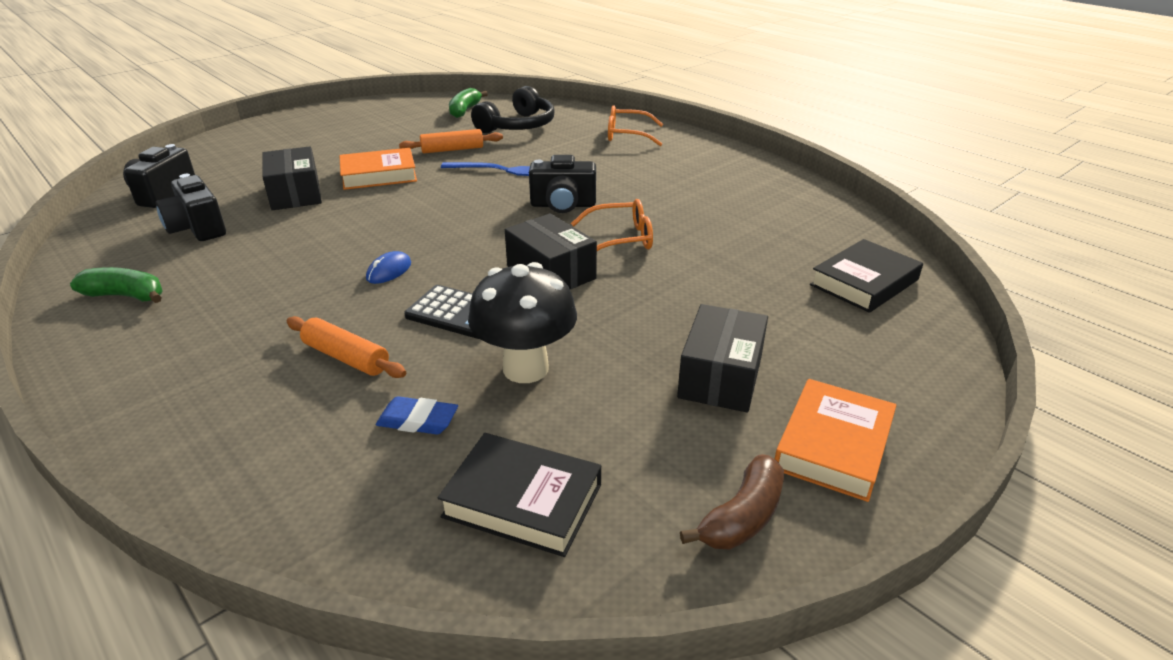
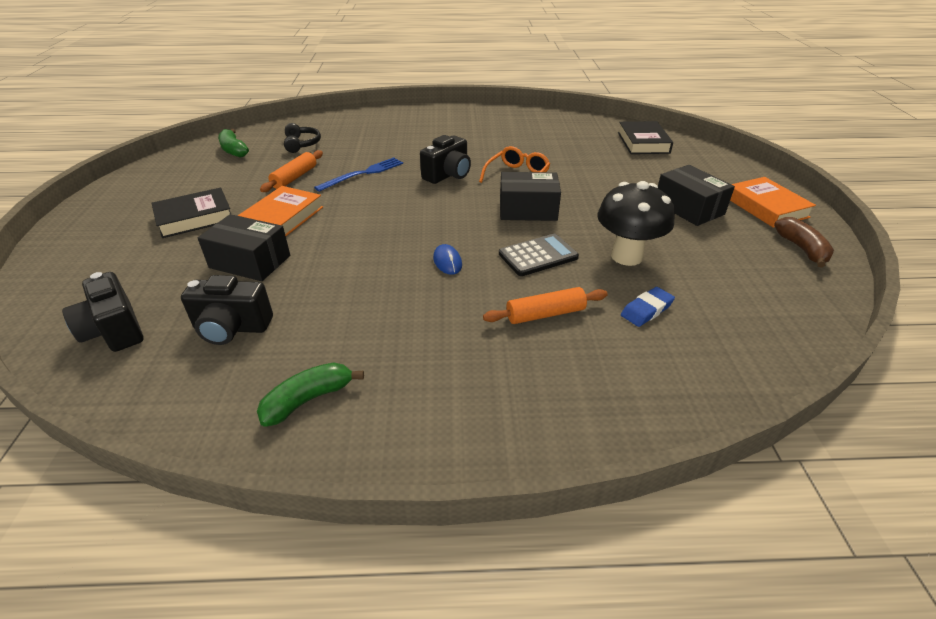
camera: 50 degrees left, 5 degrees up
(518, 126) = (301, 144): black headphones -> black headphones, size x0.62
(522, 500) = (750, 301): black book -> black book (195, 218)
(627, 135) = (385, 122): orange glasses -> none

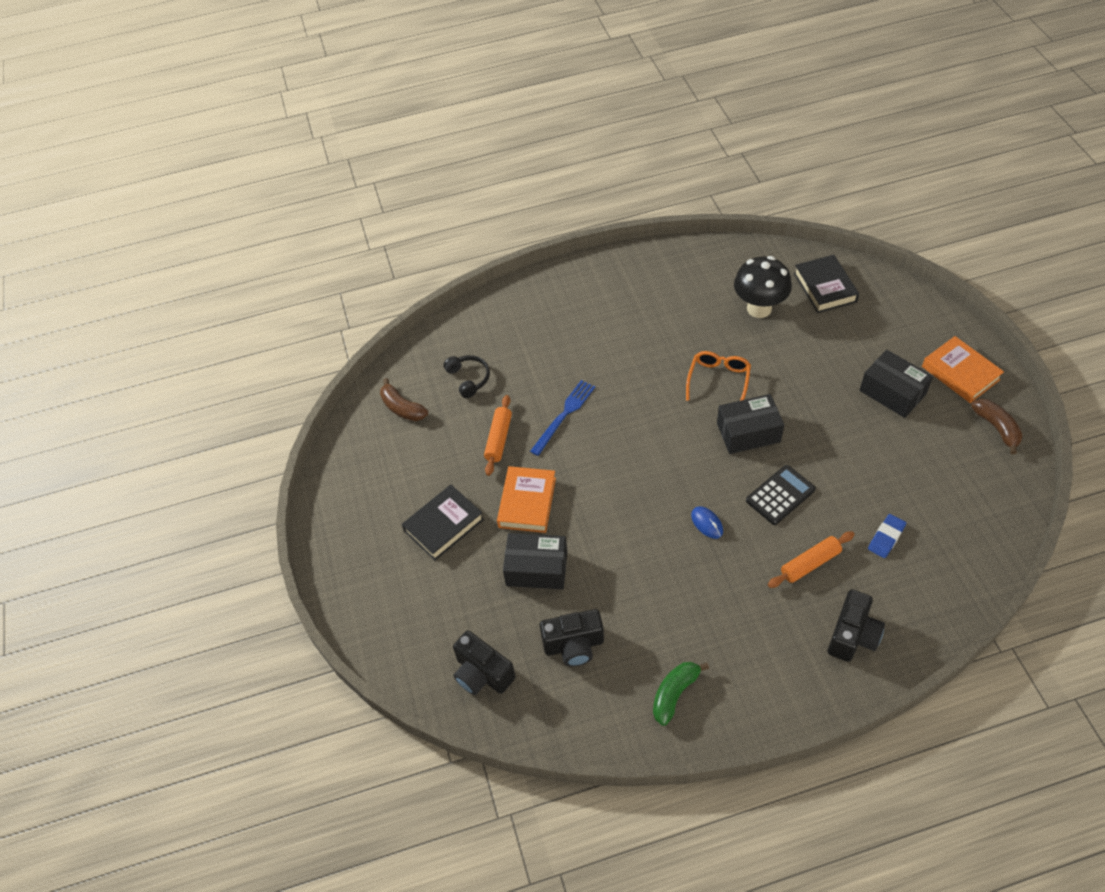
camera: 10 degrees left, 15 degrees up
(234, 150) = (402, 408): green banana -> brown banana
(448, 175) = (650, 396): black camera -> black camera (852, 635)
(626, 256) = (854, 476): black mushroom -> black mushroom (759, 308)

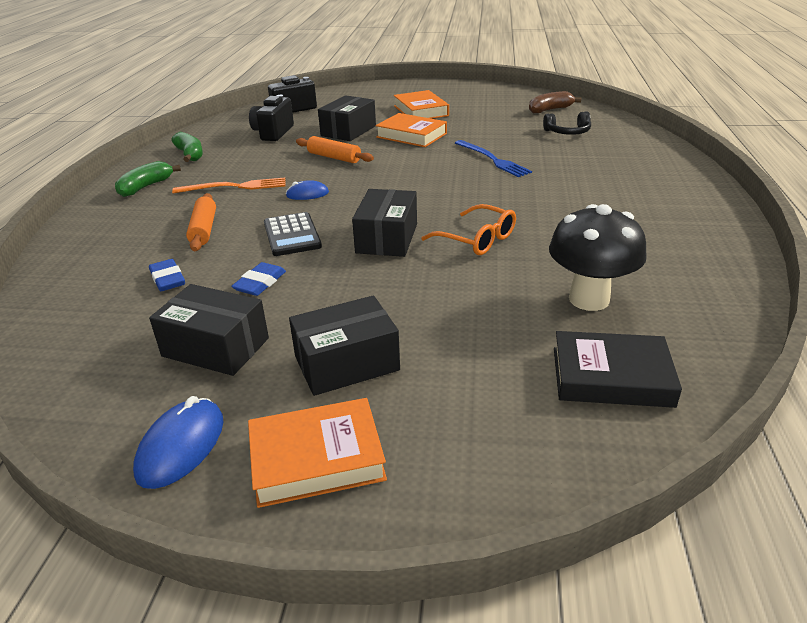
camera: 110 degrees right, 20 degrees down
(444, 525) = (421, 111): black book -> orange book
(499, 439) = (487, 134): orange rolling pin -> orange rolling pin (334, 157)
(724, 593) = (235, 187): none -> orange fork
(768, 677) = (146, 187): none -> green banana
(852, 477) = (260, 283): none -> blue eraser
(852, 635) = (114, 229): black camera -> none
(926, 460) = (215, 347): none -> black box
(996, 428) = (181, 446): brown banana -> blue mouse

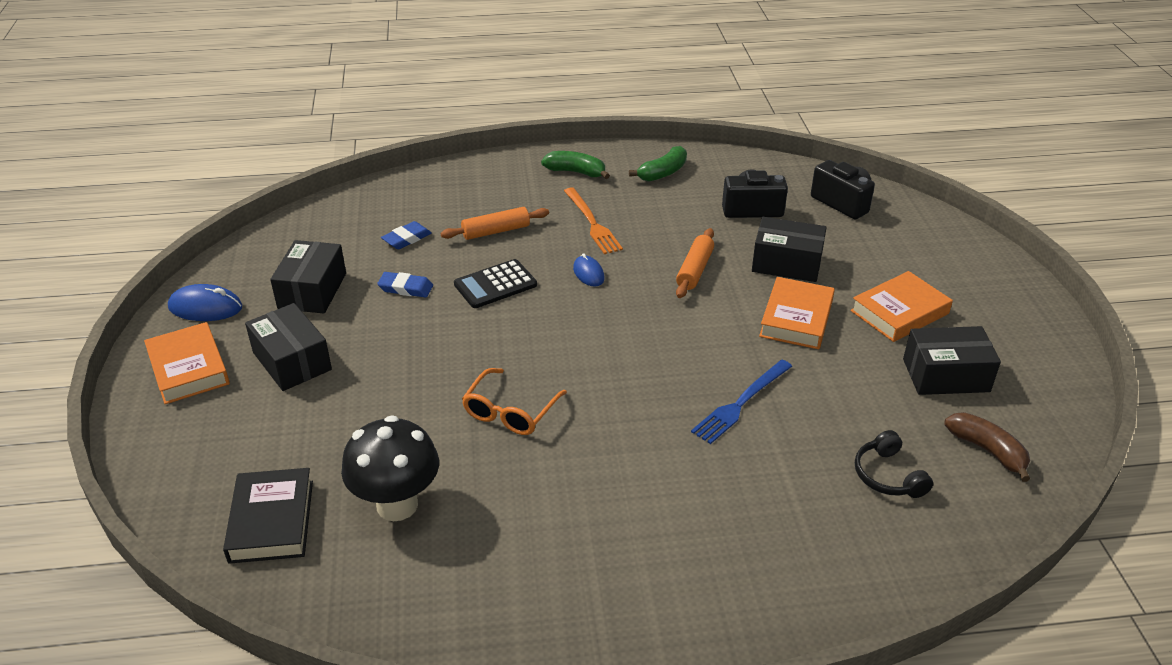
camera: 75 degrees right, 5 degrees up
(387, 238) = (500, 347): black box -> black box (946, 375)

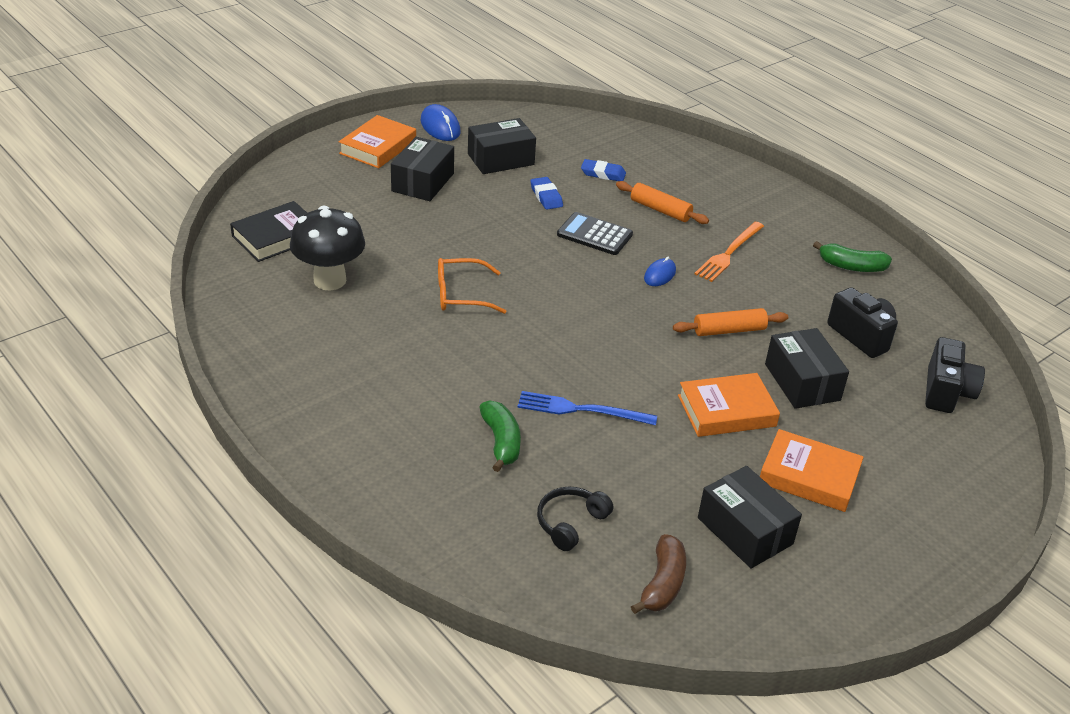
camera: 55 degrees right, 0 degrees up
(576, 172) = (790, 220): green banana -> green banana (501, 442)

